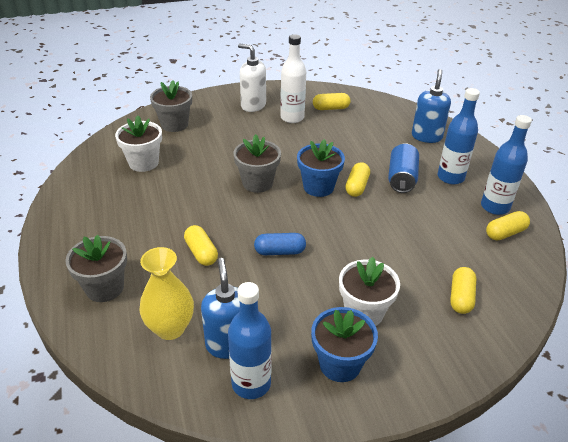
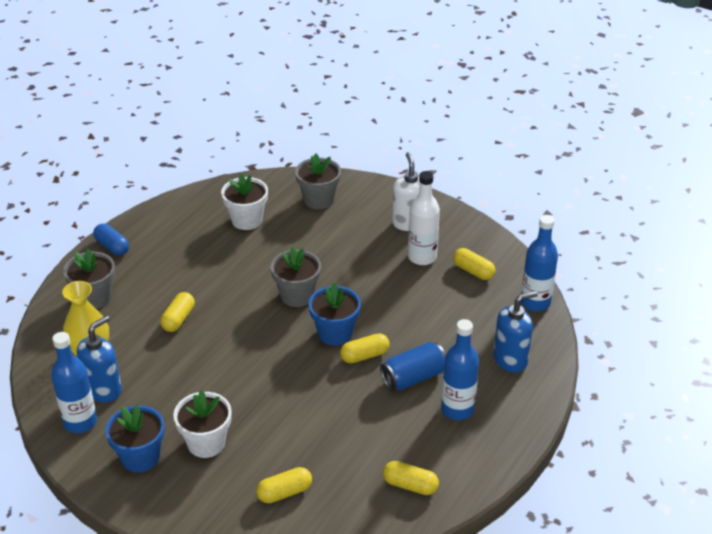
camera: 50 degrees right, 0 degrees up
(280, 251) = (225, 359): blue capsule -> blue capsule (112, 246)
(495, 207) = (445, 461): blue bottle -> blue bottle (535, 302)

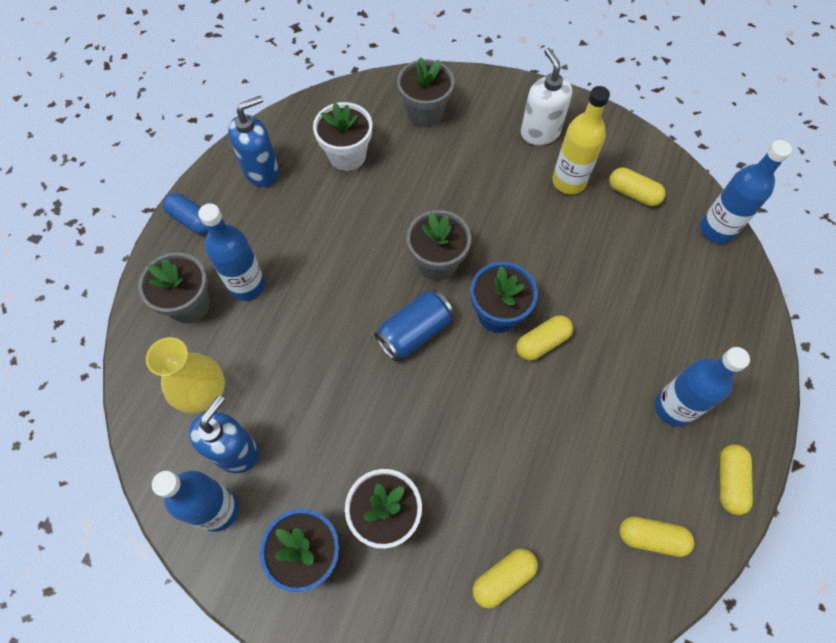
camera: 10 degrees left, 25 degrees up
(143, 291) = (247, 285): none -> blue bottle
(178, 319) = (302, 322): yellow capsule -> yellow capsule (729, 481)
(413, 377) = (609, 367): blue can -> blue can (414, 332)
(422, 257) = (569, 181): white bottle -> yellow bottle
(510, 360) = (713, 320): blue soap dispenser -> blue soap dispenser (262, 171)

